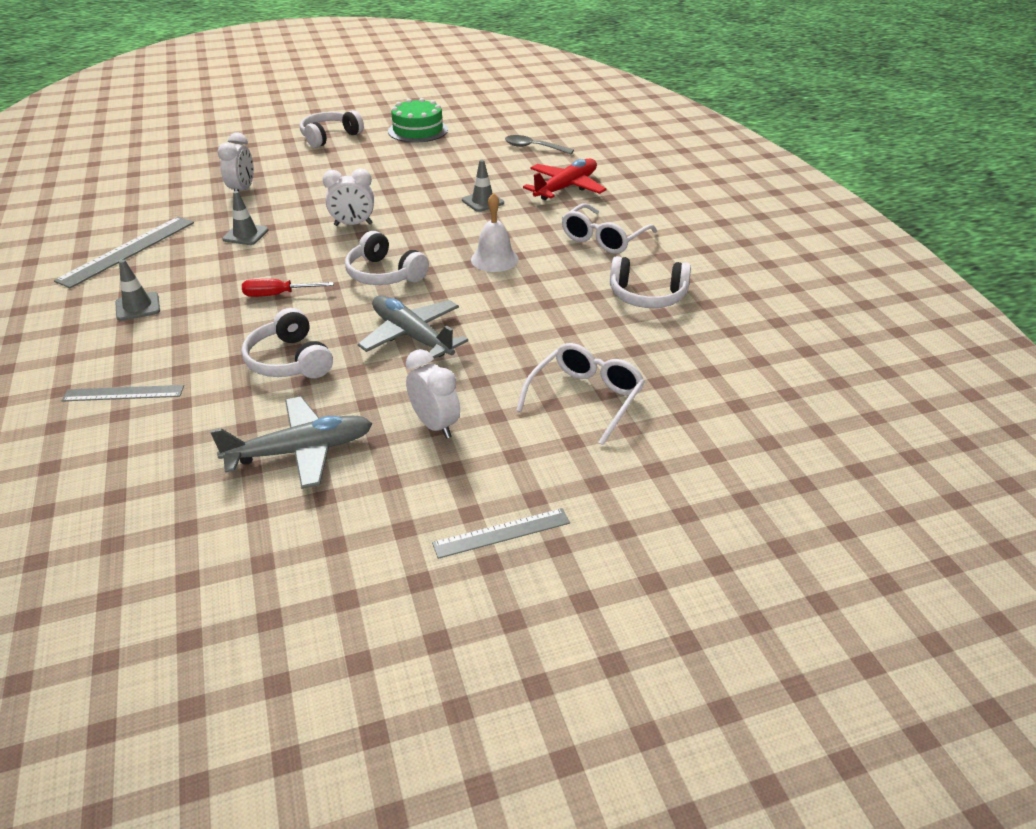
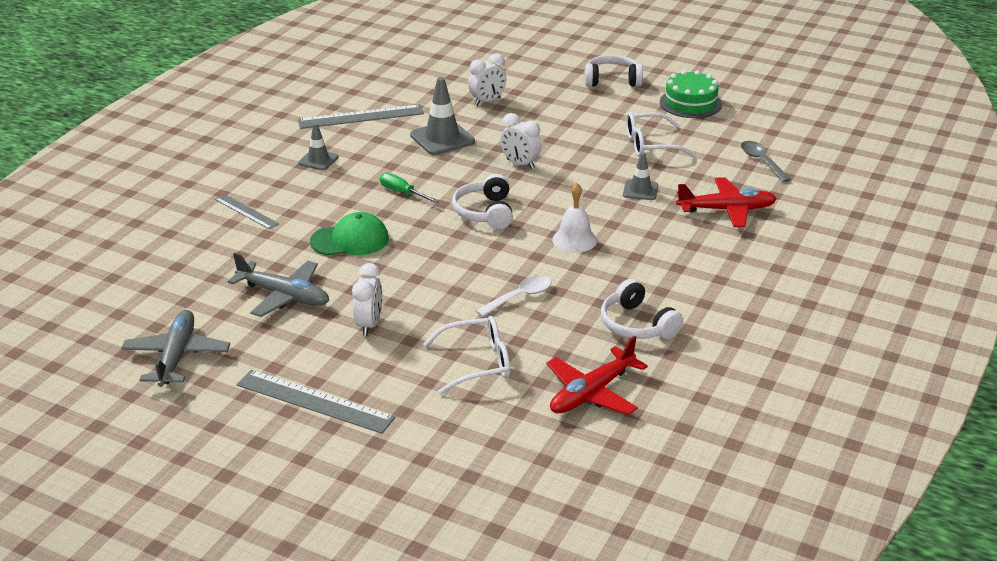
camera: 45 degrees right, 5 degrees down
(245, 235) = (442, 138): grey traffic cone -> grey traffic cone, size x1.66
(278, 295) = (402, 193): red screwdriver -> green screwdriver
(290, 360) = (350, 240): white headphones -> green cap
(412, 336) = (438, 264): grey plane -> grey plane (176, 356)
(501, 533) = (314, 401): grey ruler -> grey ruler, size x1.67
(527, 325) = (519, 297): none -> white spoon
(604, 238) = (682, 266): white glasses -> white glasses (651, 145)
(708, 365) = (592, 393): none -> red plane

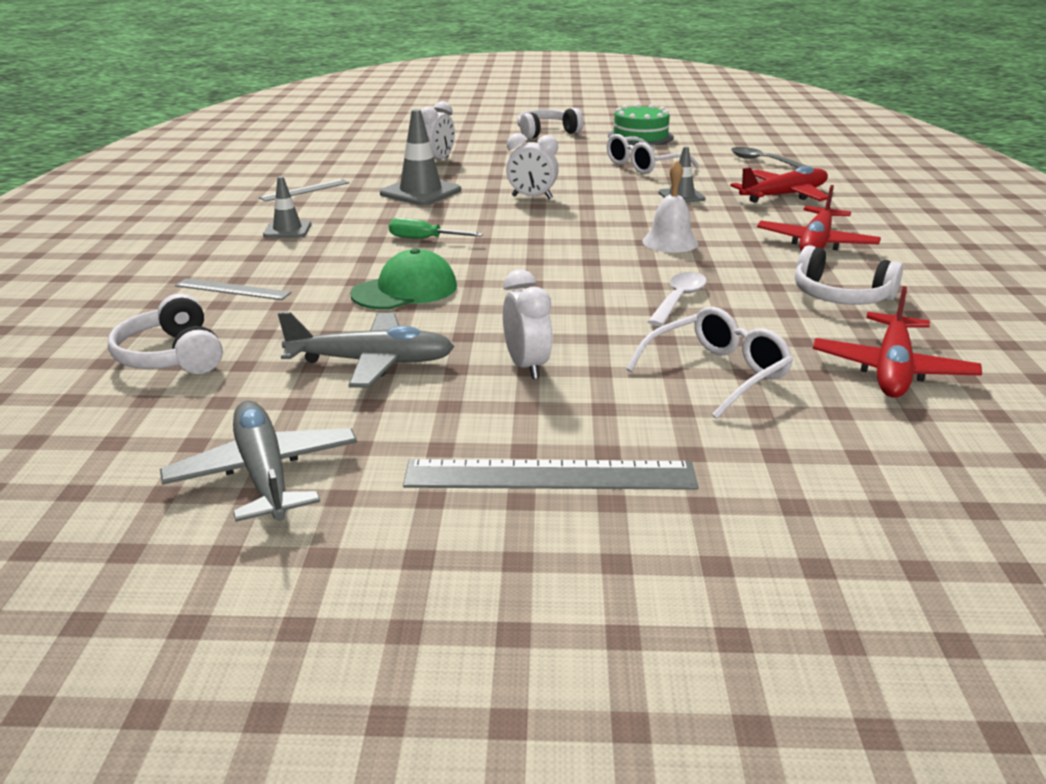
camera: 25 degrees left, 5 degrees down
(361, 117) = (305, 190): grey ruler -> grey ruler, size x0.60
(485, 212) = (542, 238): white headphones -> white headphones (172, 356)
(685, 269) = (816, 243): none -> red plane

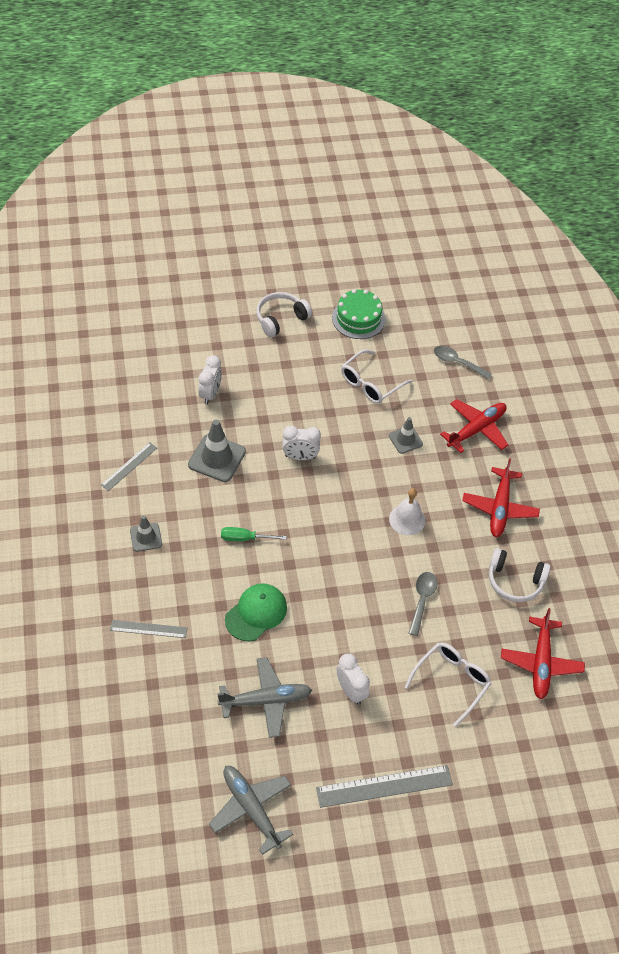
camera: 15 degrees left, 25 degrees up
(172, 356) = (152, 712): white headphones -> none
(678, 300) = (422, 600): white spoon -> grey spoon

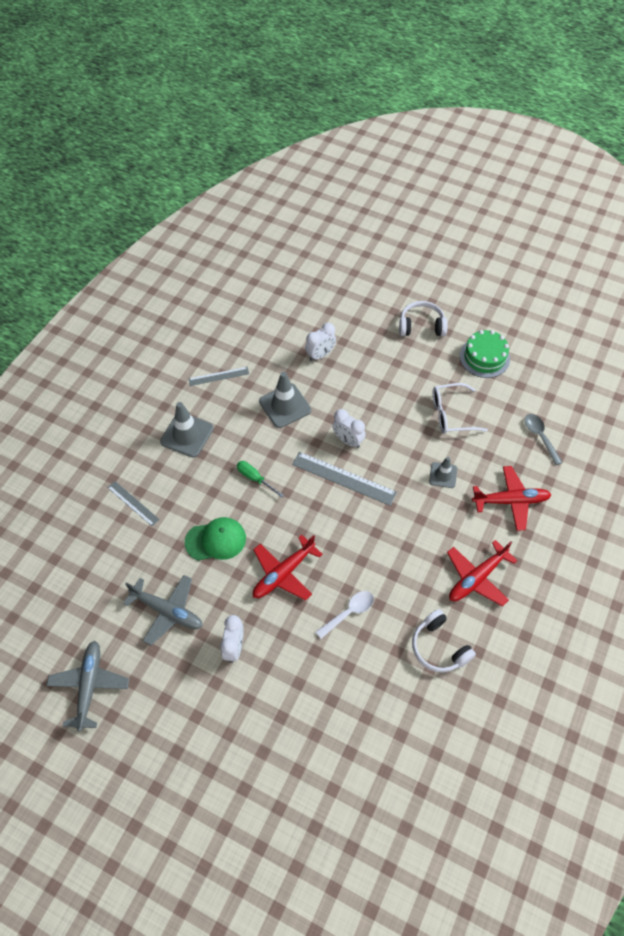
camera: 40 degrees right, 5 degrees up
(146, 537) = (187, 435): grey traffic cone -> grey traffic cone, size x1.66
(384, 786) = (196, 740): grey ruler -> grey ruler (344, 478)
(407, 519) = (391, 540): white bell -> none
(422, 600) = (349, 612): grey spoon -> white spoon
(451, 682) = (317, 694): white glasses -> none
(541, 662) = (405, 730): red plane -> red plane (284, 573)

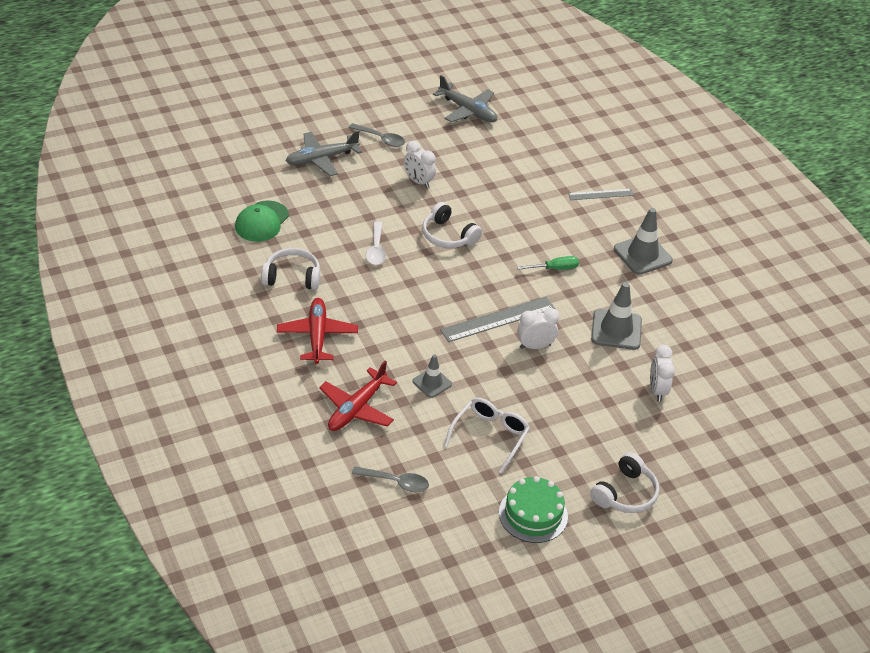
camera: 125 degrees right, 15 degrees down
(167, 611) = (484, 166): grey plane -> grey plane (322, 159)
(199, 728) = (381, 139): none -> grey spoon
(216, 540) = (518, 218): green cap -> green cap (262, 222)
(218, 376) = (694, 308): grey ruler -> none
(284, 573) = (448, 236): red plane -> white headphones

